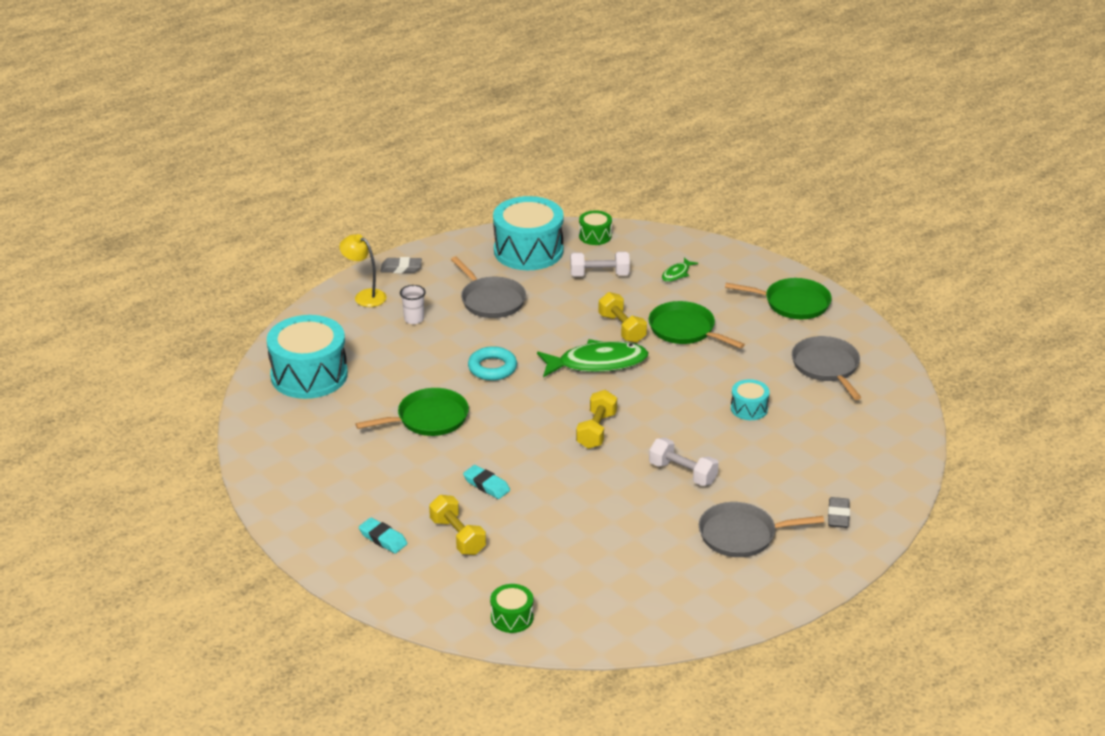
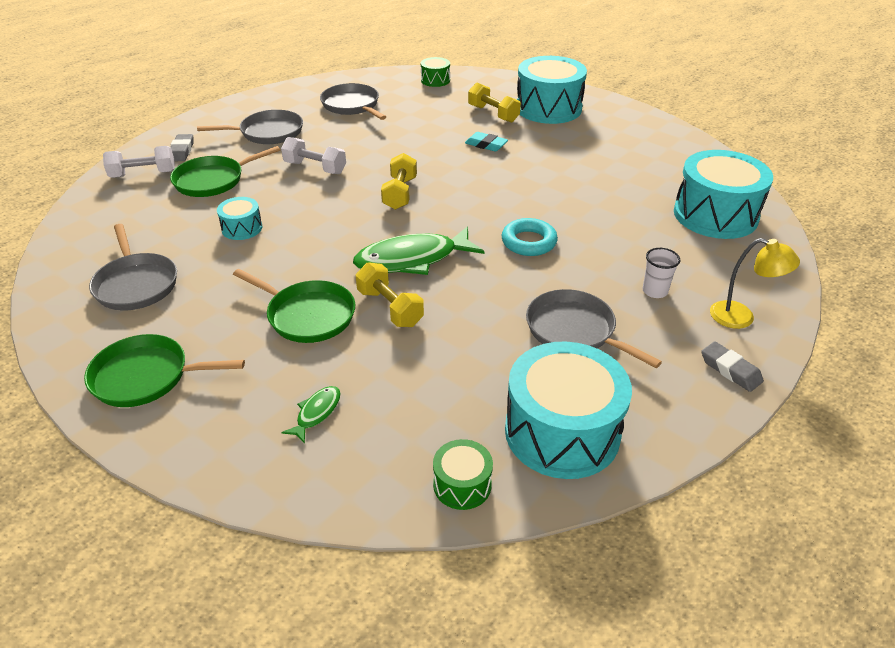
camera: 170 degrees right, 5 degrees up
(383, 539) = (548, 108): turquoise eraser -> turquoise drum
(401, 268) = (730, 370): grey eraser -> grey eraser turned 60 degrees clockwise
(429, 418) = (566, 188): green pan -> green pan (213, 180)
(599, 275) = (436, 395): white dumbbell -> white dumbbell (143, 174)
(636, 575) = (352, 105): none -> grey pan

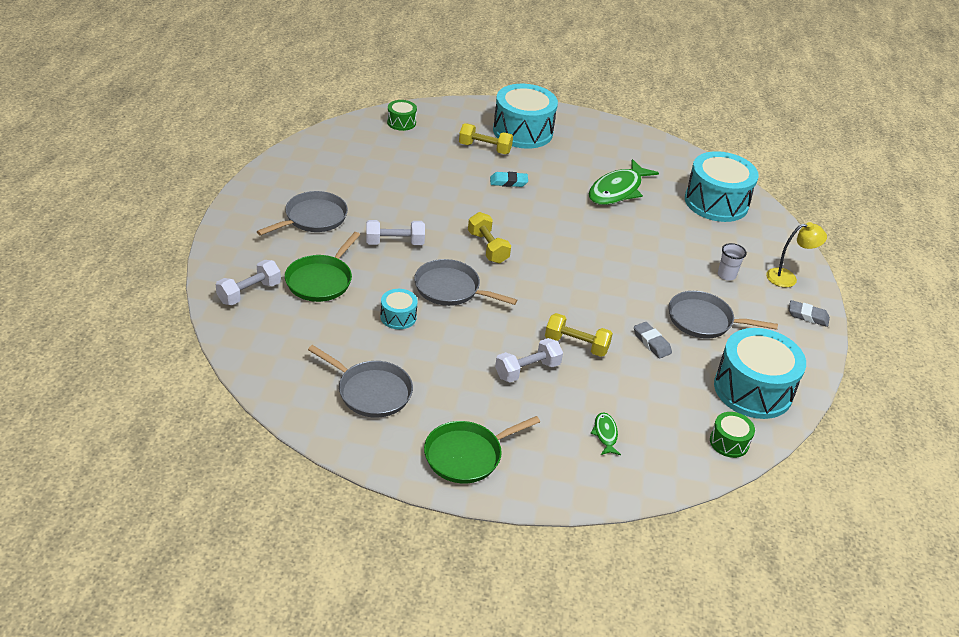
camera: 35 degrees left, 0 degrees up
(182, 151) = (255, 259): grey eraser -> grey eraser (651, 343)
(308, 315) = (527, 370): green pan -> white dumbbell
(352, 105) = (356, 169): grey pan -> grey pan (450, 289)
(412, 259) = (553, 302): green fish -> green fish (617, 190)
(529, 242) = (618, 262): turquoise ring -> none

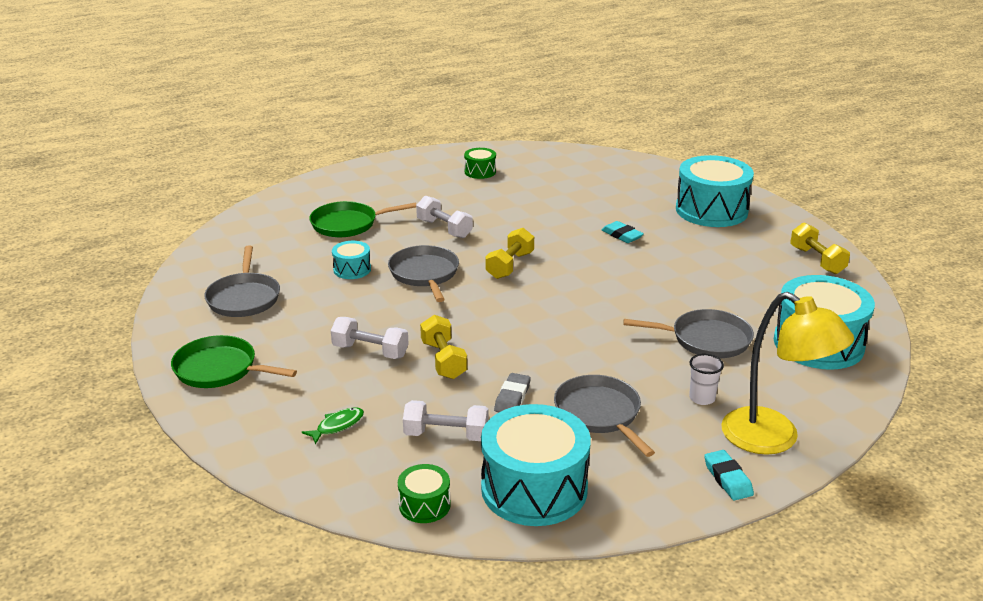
camera: 55 degrees right, 10 degrees down
(249, 293) = (291, 208): white dumbbell -> white dumbbell (446, 435)
(313, 218) = (419, 189): grey pan -> grey pan (706, 339)
(401, 122) = (610, 164): green drum -> green drum (480, 172)
(484, 148) = (649, 207): yellow dumbbell -> yellow dumbbell (817, 260)
(617, 190) = (720, 286): green fish -> none
(788, 278) = (773, 439): yellow lamp -> yellow lamp, size x1.72
(807, 316) = (728, 479): grey eraser -> turquoise eraser

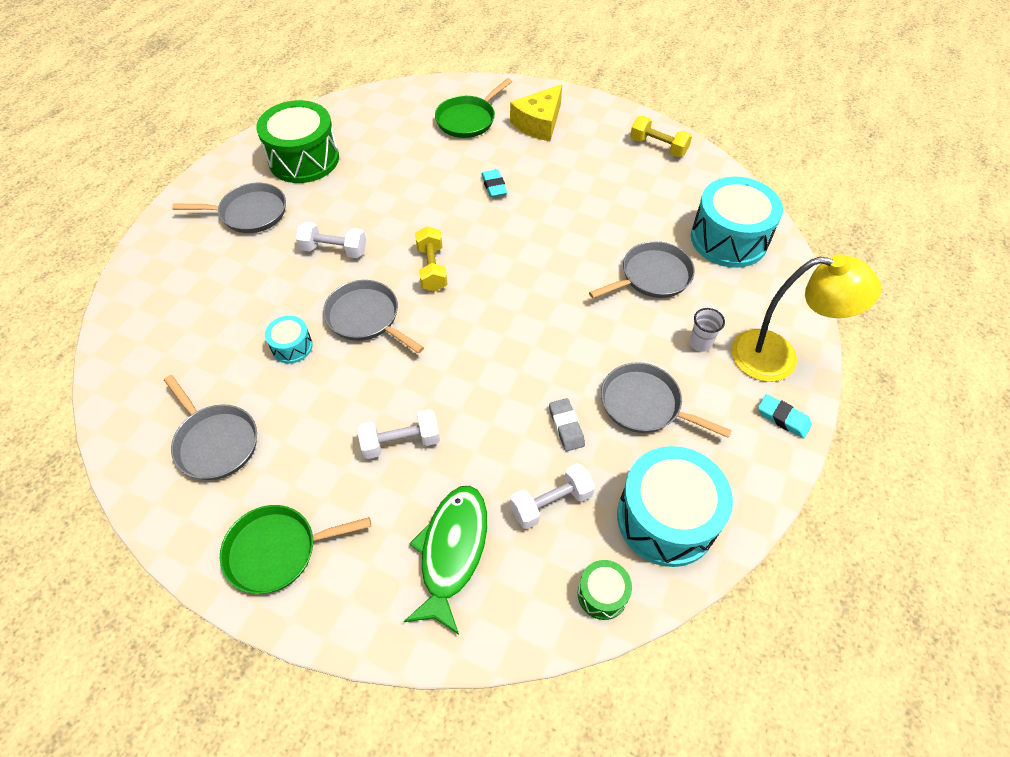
camera: 35 degrees left, 25 degrees up
(337, 426) = (452, 551): green fish -> green fish, size x2.17
(347, 224) = (234, 288): green pan -> green pan (468, 120)
(405, 188) = (250, 213): none -> grey pan
(443, 360) = (474, 416): yellow dumbbell -> none
(480, 172) = (304, 159): green drum -> green drum, size x2.10
(622, 235) = (494, 186): turquoise eraser -> turquoise eraser turned 60 degrees clockwise
(711, 210) = (539, 123): turquoise drum -> yellow cheese

